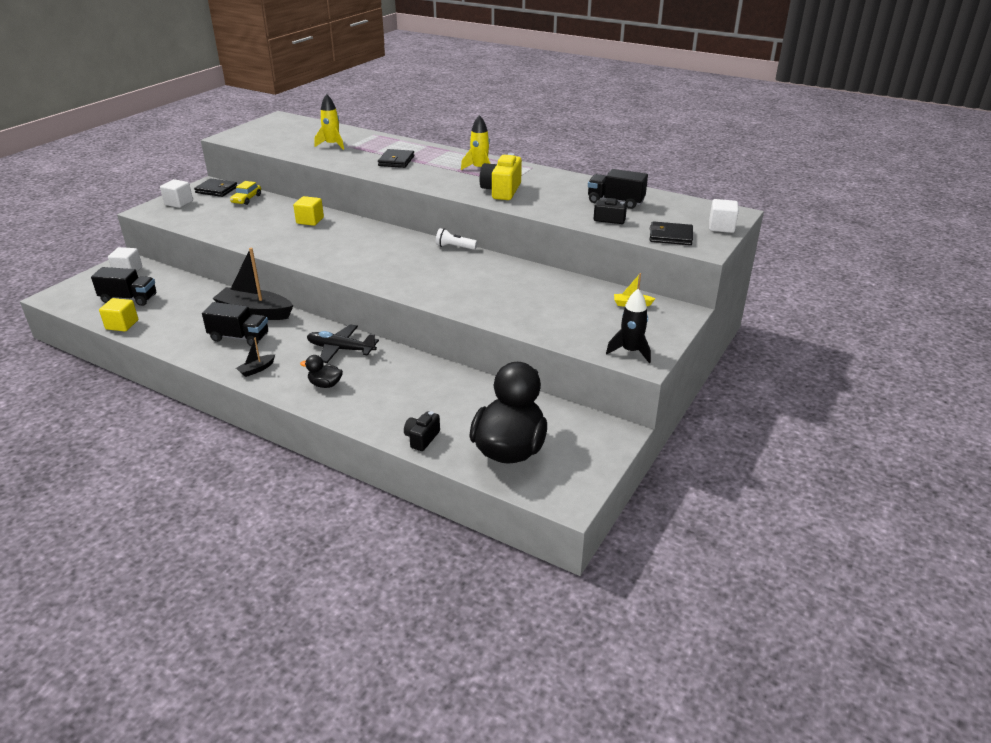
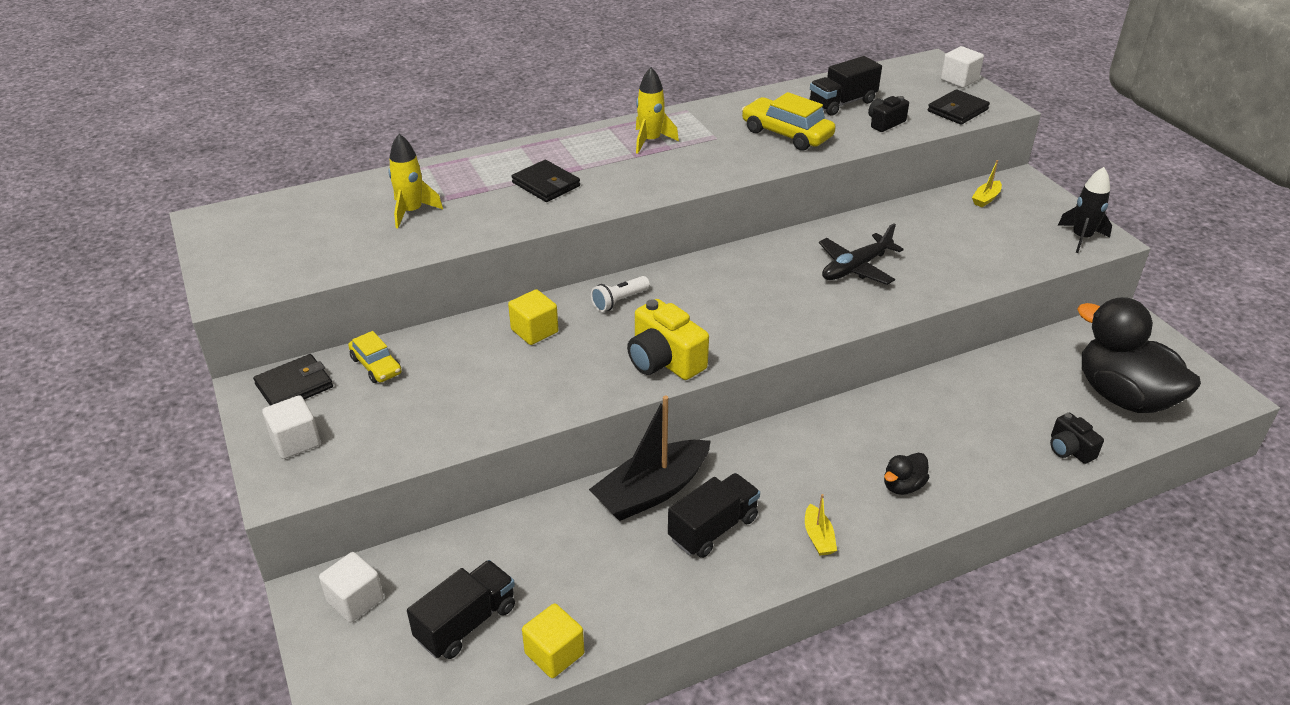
camera: 55 degrees left, 5 degrees up
(256, 369) = (818, 537): black boat -> yellow boat
(341, 349) = (824, 444): black plane -> black plane (855, 268)
(455, 247) = (746, 249): white flashlight -> white flashlight (619, 301)
(501, 191) = (737, 151): yellow camera -> yellow camera (664, 360)
(545, 197) = (786, 134): none -> yellow car

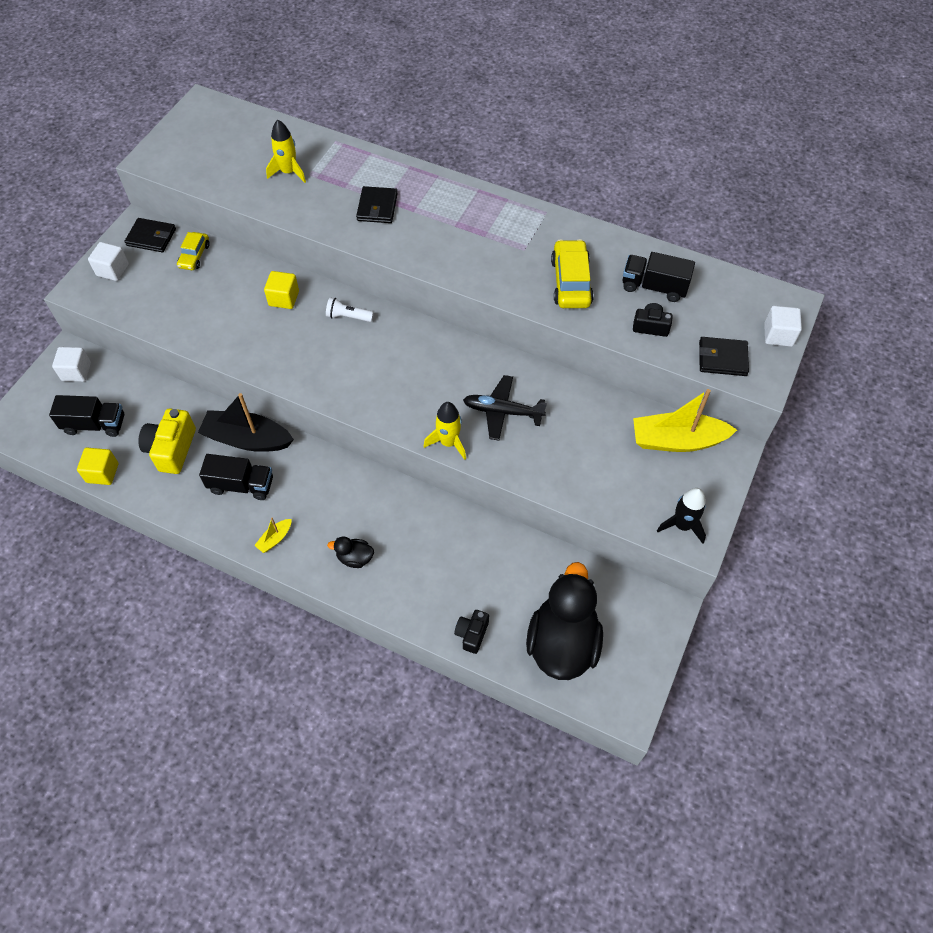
camera: 50 degrees right, 20 degrees up
(650, 141) = (483, 220): yellow rocket -> yellow rocket (448, 442)
(664, 360) = (310, 373): yellow camera -> yellow camera (172, 449)
(986, 199) = (677, 440): yellow boat -> yellow boat, size x2.26

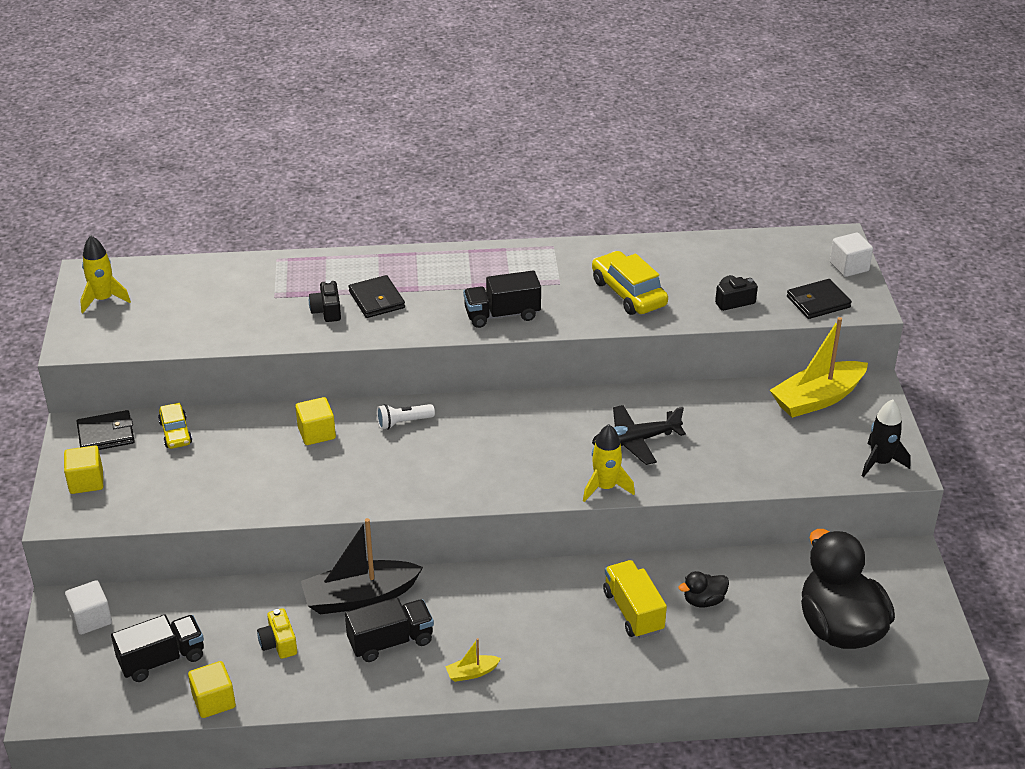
camera: 30 degrees left, 20 degrees down
(113, 270) = (86, 481): white cube -> yellow cube
(172, 449) = (278, 643): yellow camera -> yellow camera, size x0.59
(275, 539) = (472, 673): yellow boat -> yellow boat turned 60 degrees clockwise
(288, 172) = (250, 302): yellow rocket -> yellow rocket (103, 299)
(355, 558) = (573, 651): black duck -> black duck (703, 601)
(421, 547) = (633, 611): none -> yellow truck
(472, 634) = (748, 661): black camera -> black camera (327, 311)
(654, 287) = (708, 269): black truck -> black truck (502, 315)

